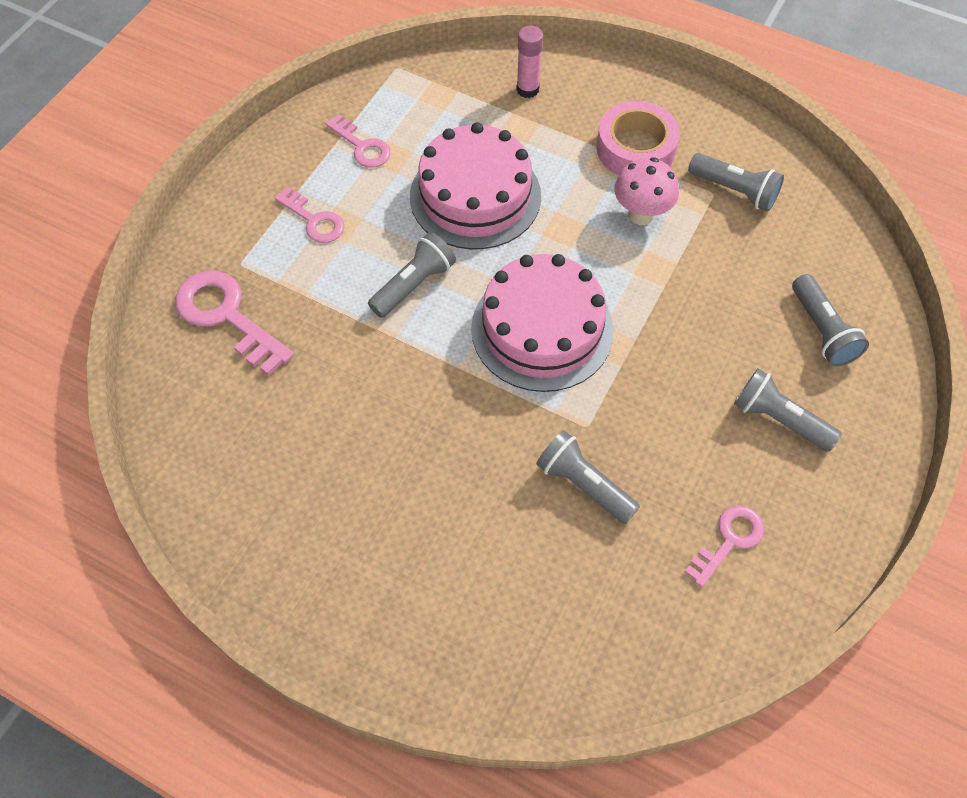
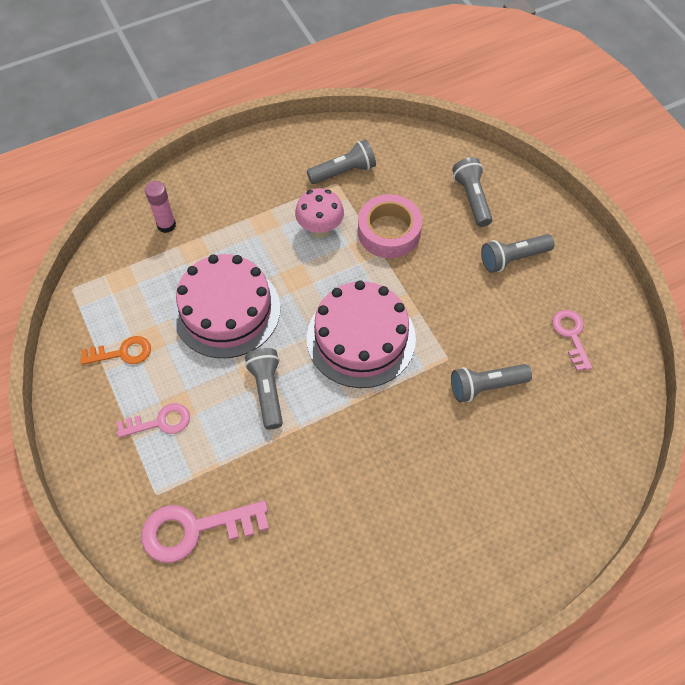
camera: 55 degrees left, 0 degrees up
(362, 146) = (122, 353): pink key -> orange key
(635, 148) = (268, 199): pink tape -> pink tape (389, 232)
(822, 331) = (472, 198): grey flashlight -> grey flashlight turned 120 degrees counterclockwise

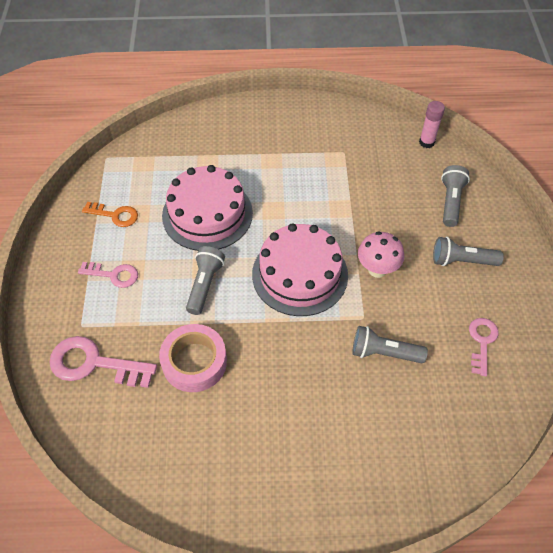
camera: 25 degrees right, 5 degrees down
(166, 225) = (197, 137): pink glue stick -> pink glue stick (426, 142)
(320, 229) = (312, 181): pink mushroom -> pink mushroom (377, 269)
(344, 171) = (354, 146): grey flashlight -> none
(389, 232) = (366, 203): pink tape -> pink tape (194, 362)

